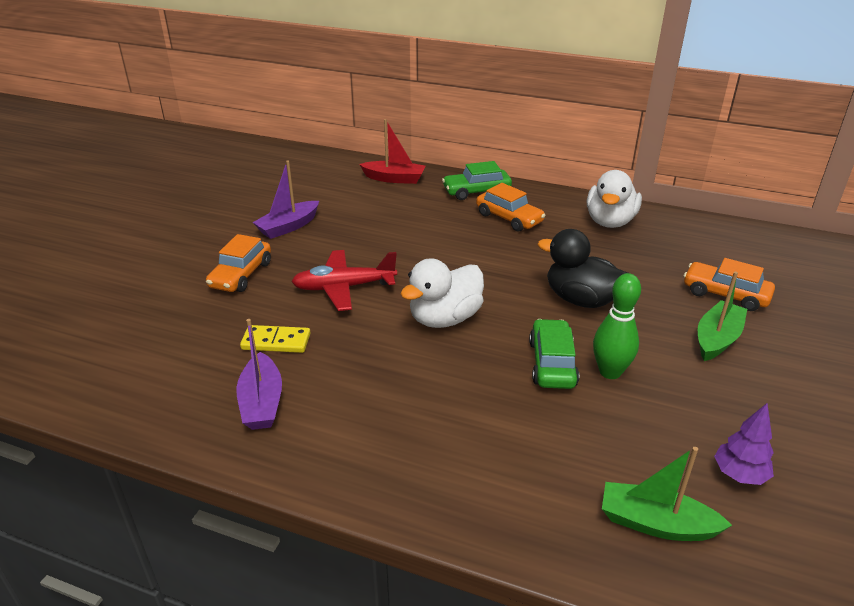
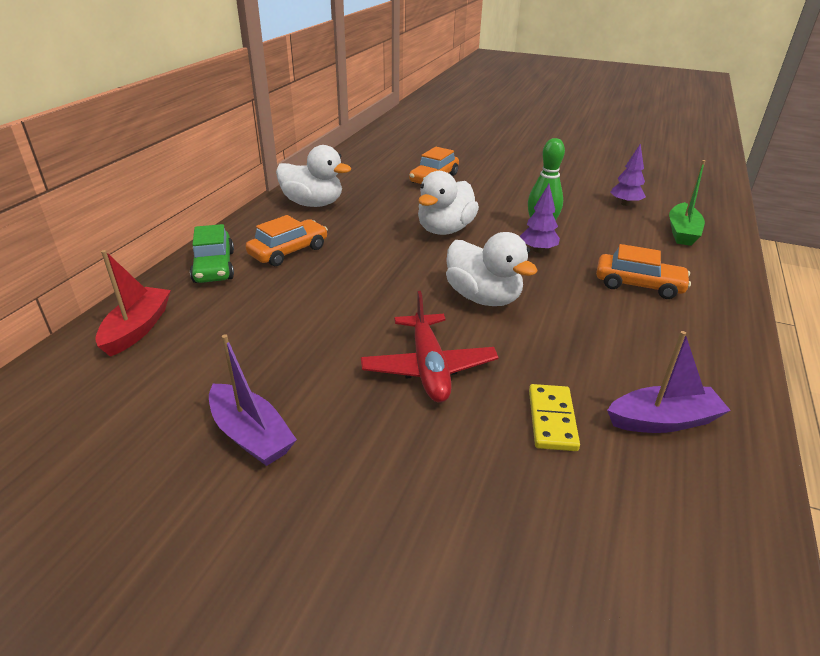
camera: 90 degrees left, 0 degrees up
(241, 275) = (395, 478): orange car -> orange car (638, 285)
(552, 363) = (537, 250): green car -> purple tree
(581, 300) = (445, 230): black duck -> white duck
(717, 339) = (490, 189): green boat -> none

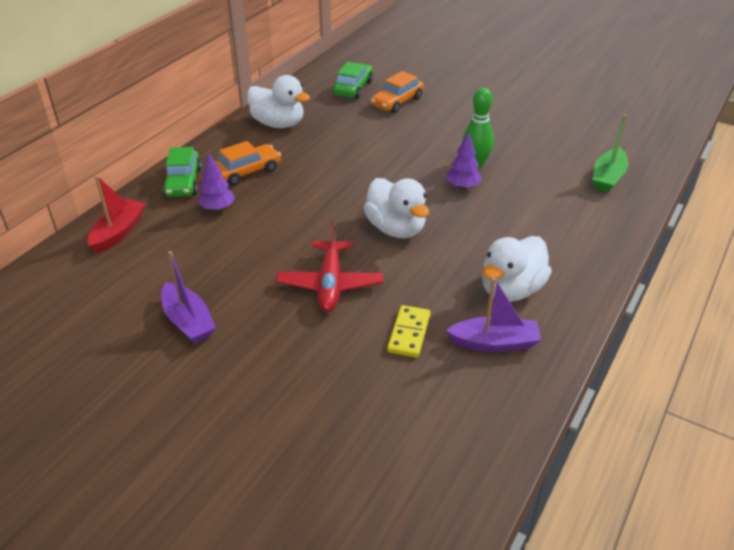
camera: 10 degrees right, 5 degrees up
(383, 169) = (353, 88): none -> green car
(445, 230) = (387, 159): white duck -> white duck (511, 290)
(625, 204) = (569, 142): purple tree -> purple tree (217, 208)
(638, 285) = (537, 227): orange car -> none

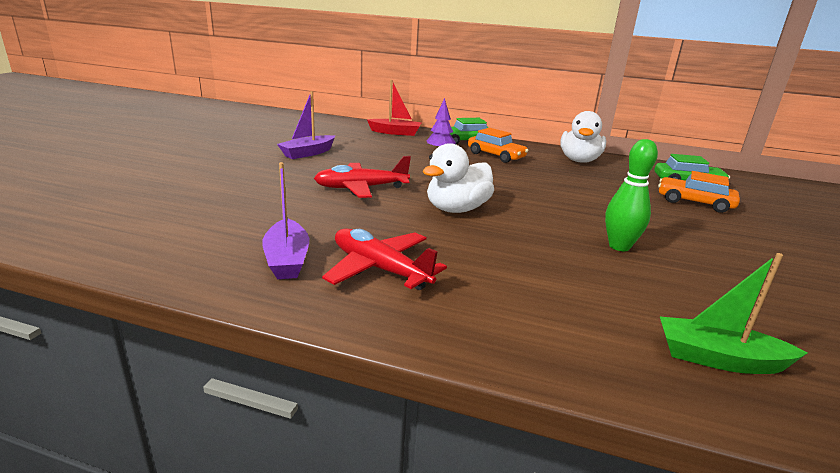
camera: 75 degrees right, 15 degrees down
(409, 333) = (300, 219): yellow domino -> none
(462, 186) = (564, 240): purple tree -> none
(511, 290) = (380, 269): white duck -> red plane

